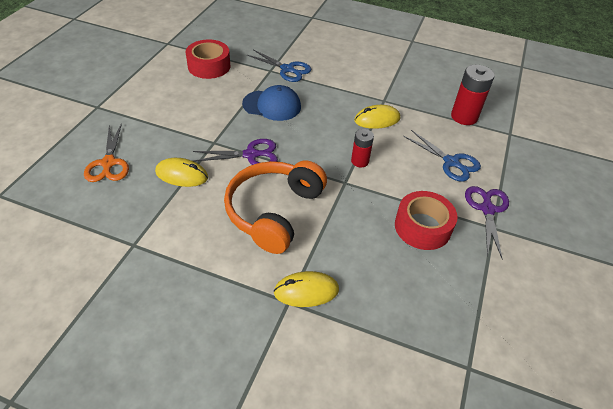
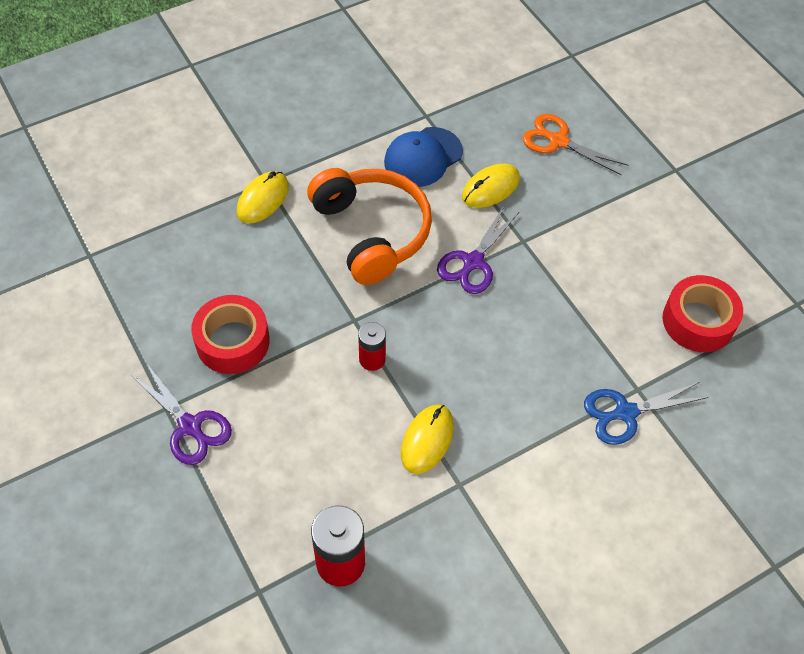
camera: 130 degrees right, 10 degrees up
(272, 105) = (551, 339): blue cap -> blue cap (423, 157)
(451, 162) = (283, 458): blue scissors -> none

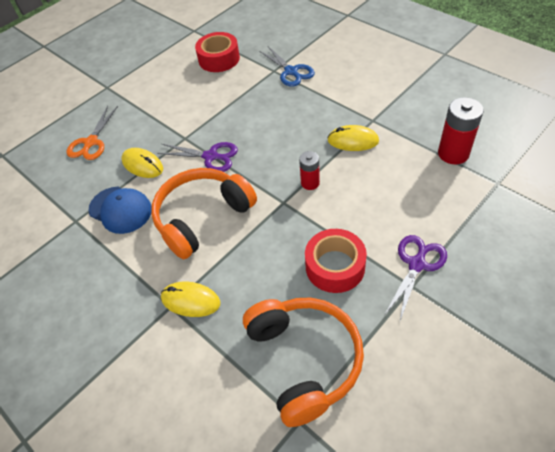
camera: 100 degrees left, 5 degrees down
(142, 277) = (304, 360): none -> orange headphones

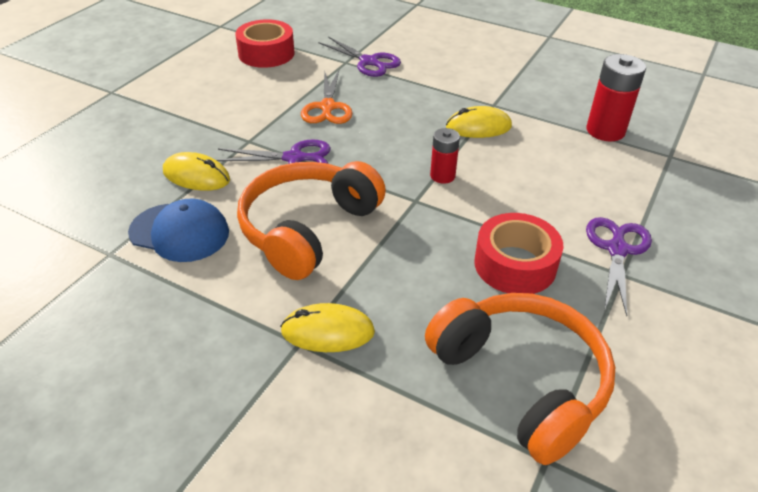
camera: 20 degrees left, 10 degrees down
(91, 142) = (107, 156): orange scissors -> orange scissors (327, 107)
(291, 71) = (368, 62): blue scissors -> purple scissors

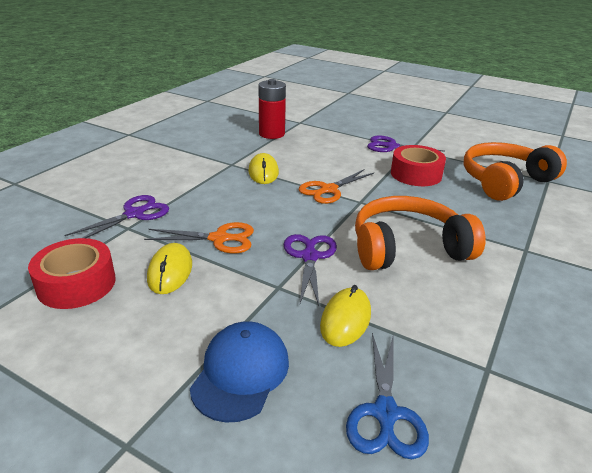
camera: 90 degrees left, 10 degrees down
(90, 189) = (385, 413): none -> blue scissors
(179, 232) = (438, 321): blue cap -> blue cap (241, 373)
(307, 229) = (407, 248): orange headphones -> orange headphones turned 135 degrees clockwise
(328, 332) = (509, 239): yellow mouse -> yellow mouse (170, 271)
(442, 176) = (328, 190): red battery -> orange scissors

